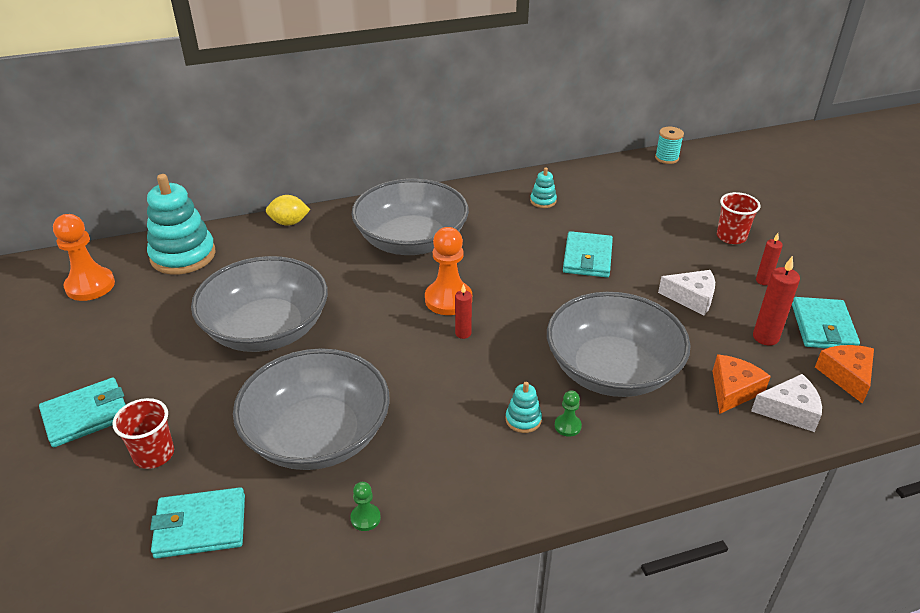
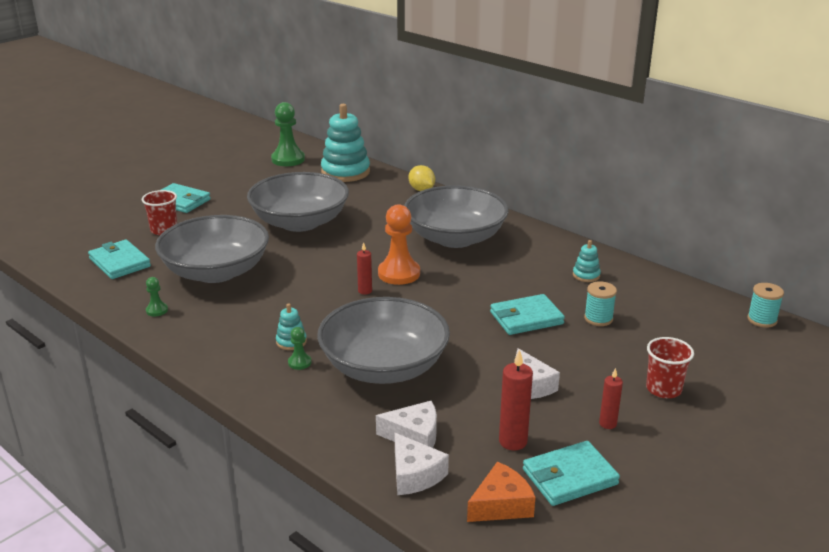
camera: 60 degrees right, 10 degrees down
(90, 286) = (288, 159): orange pawn -> green pawn
(614, 223) = (598, 318): none -> turquoise spool
(733, 390) = (414, 436): orange cheese -> white cheese

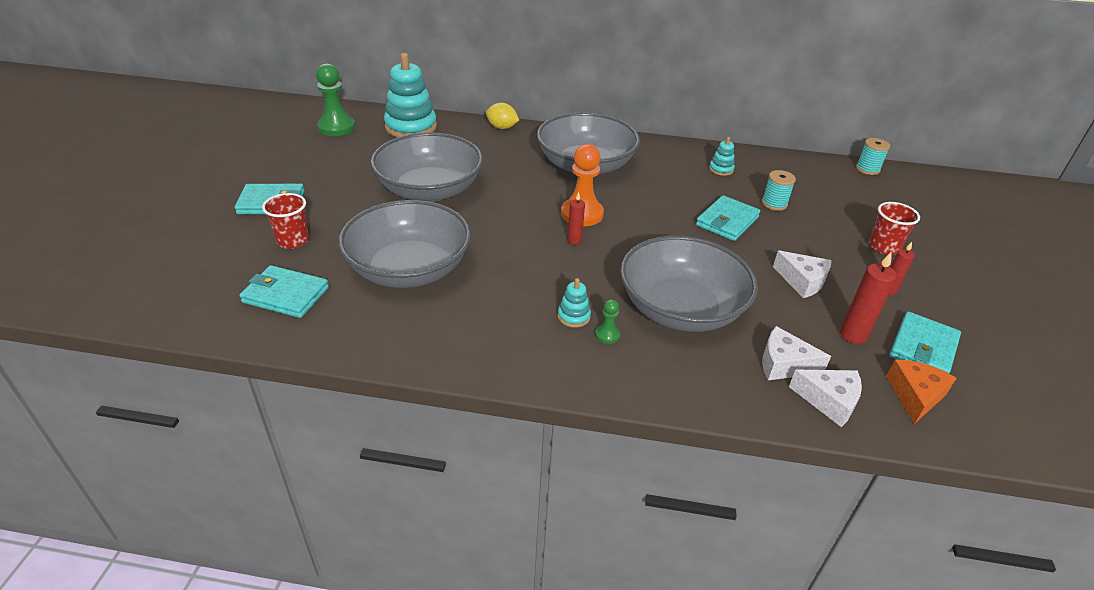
camera: 35 degrees left, 10 degrees up
(157, 310) = (398, 335): green pawn -> none
(414, 436) = (784, 364): white cheese -> white cheese turned 135 degrees counterclockwise

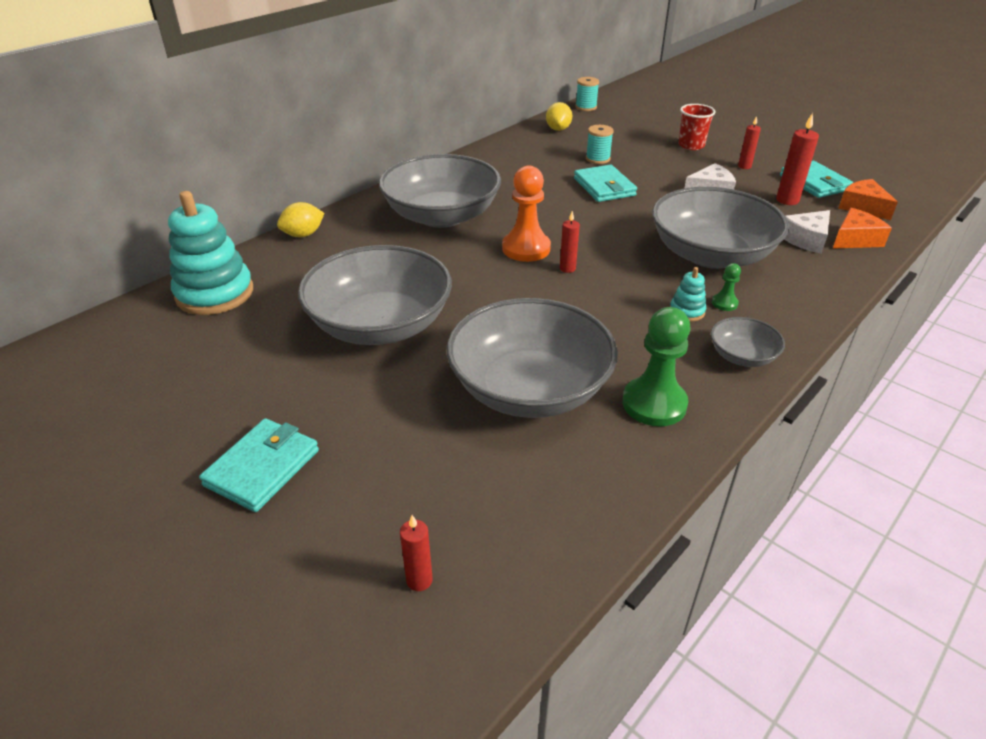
camera: 55 degrees left, 0 degrees up
(212, 284) = (419, 580): none -> red candle
(286, 295) = (504, 507): turquoise wallet -> none
(293, 241) = (383, 470): red cup -> none
(336, 127) = (128, 353): green pawn -> green pawn (654, 404)
(535, 362) = (742, 356): none -> grey bowl
(721, 169) = (523, 158): turquoise stacking toy -> none
(800, 169) = (558, 129): none -> yellow lemon
(829, 401) = (855, 239): white cheese -> orange cheese

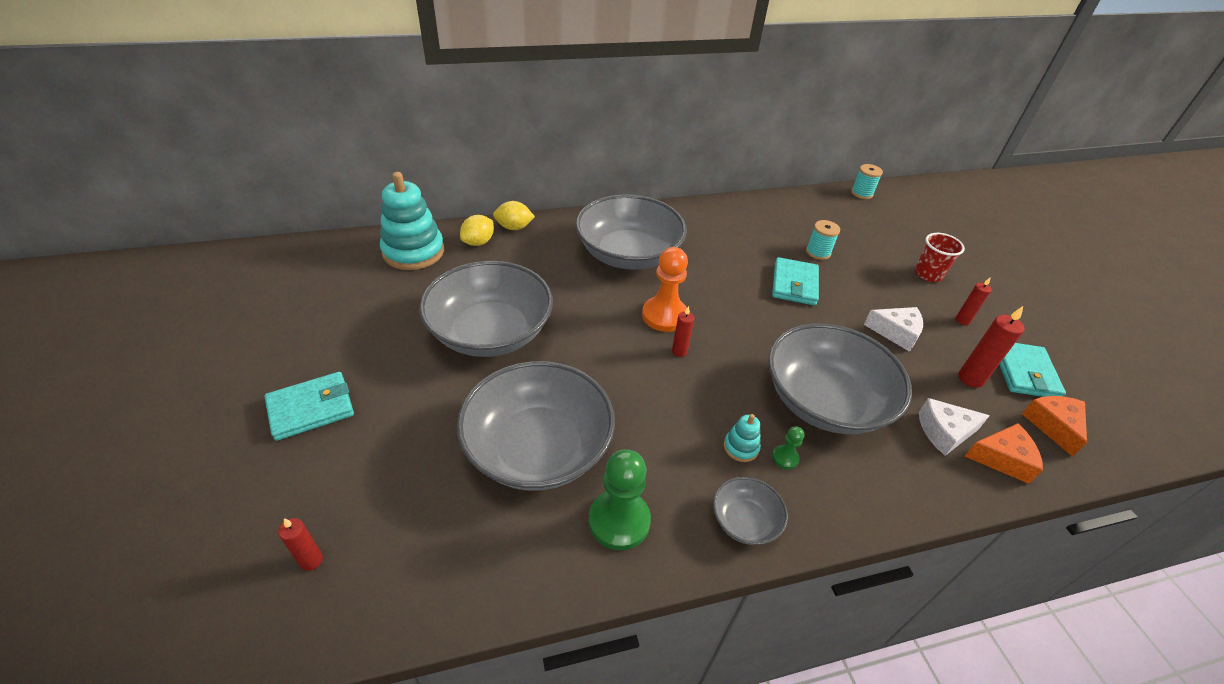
camera: 30 degrees right, 5 degrees up
(558, 129) = (812, 207): yellow lemon -> yellow lemon (478, 242)

